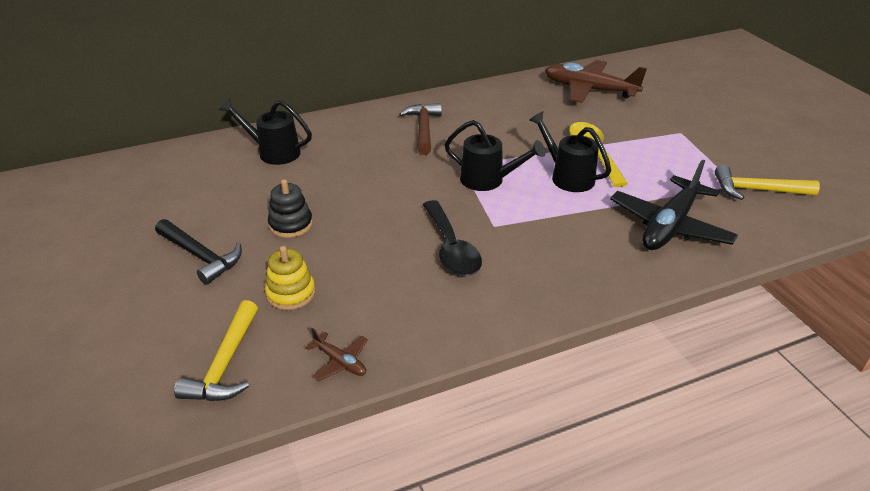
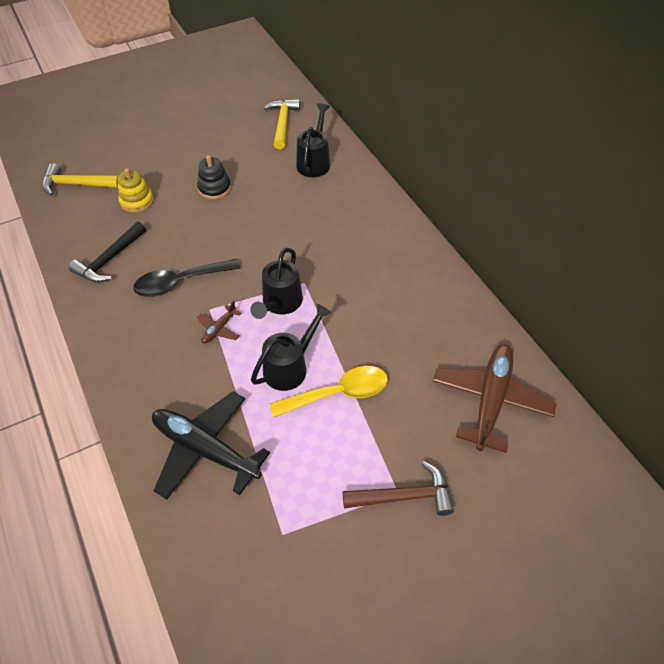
camera: 85 degrees right, 15 degrees up
(200, 256) = (180, 152): black hammer -> black hammer (110, 259)
(340, 362) = (68, 234): brown plane -> brown plane (219, 329)
(423, 129) = (367, 251): brown hammer -> brown hammer (403, 496)
(757, 190) = (271, 556): yellow hammer -> yellow hammer (282, 123)

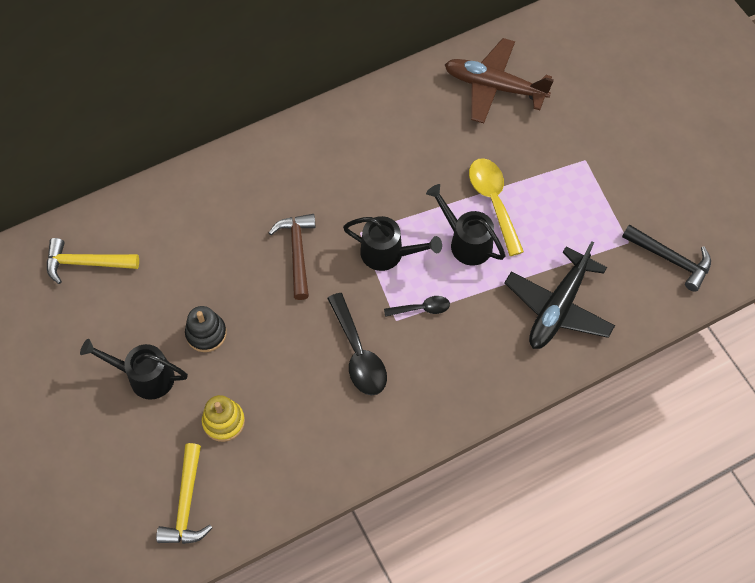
camera: 90 degrees left, 10 degrees up
(110, 259) = (322, 435): black hammer -> black hammer (670, 259)
(219, 329) = (422, 308): brown plane -> black spoon
(314, 161) = (166, 225): black watering can -> black watering can (144, 376)
(403, 496) = (588, 156): brown hammer -> brown hammer (297, 253)

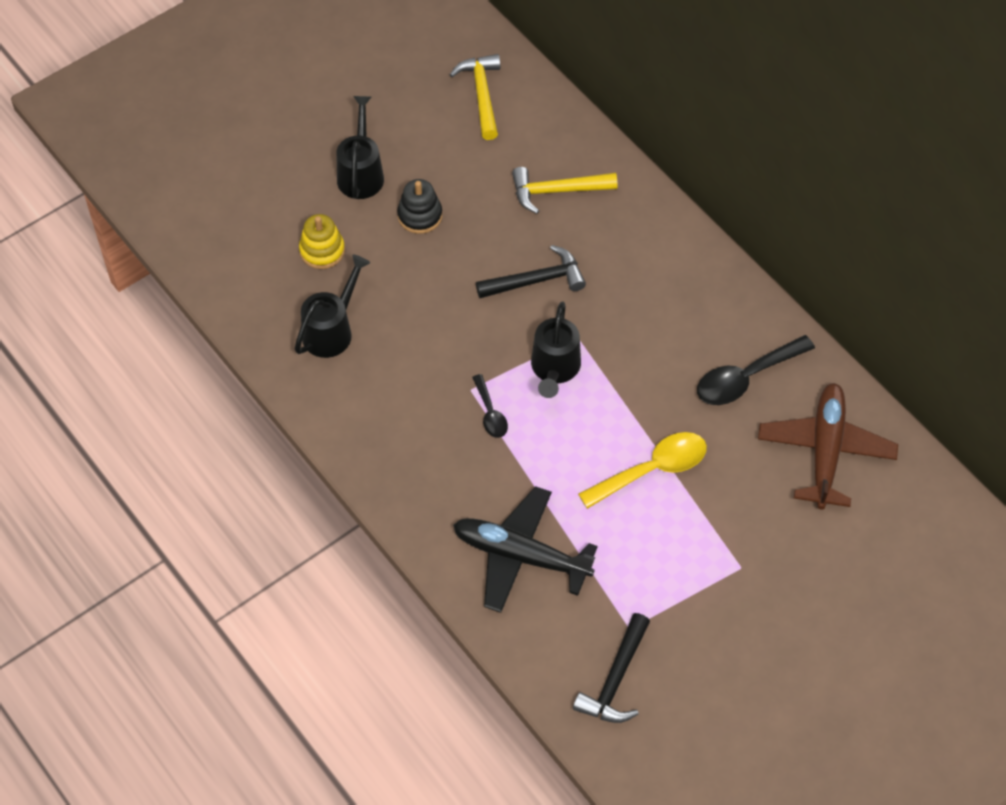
camera: 80 degrees right, 5 degrees down
(186, 503) = (230, 236): yellow hammer -> yellow hammer (557, 191)
(297, 253) = (536, 280): brown hammer -> black hammer
(358, 354) = (421, 359): black spoon -> black spoon (745, 378)
(465, 242) = (589, 447): black watering can -> black watering can (332, 330)

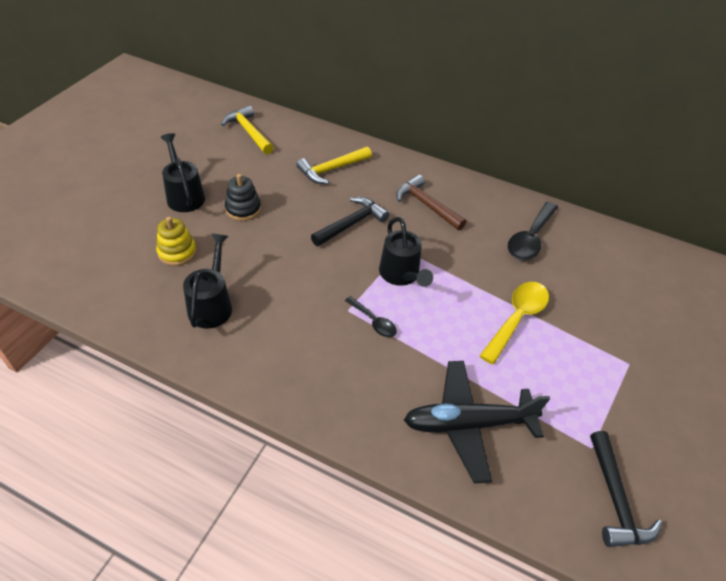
camera: 30 degrees left, 10 degrees down
(646, 286) = (426, 205): none -> brown hammer
(825, 450) = (614, 265): brown plane -> none

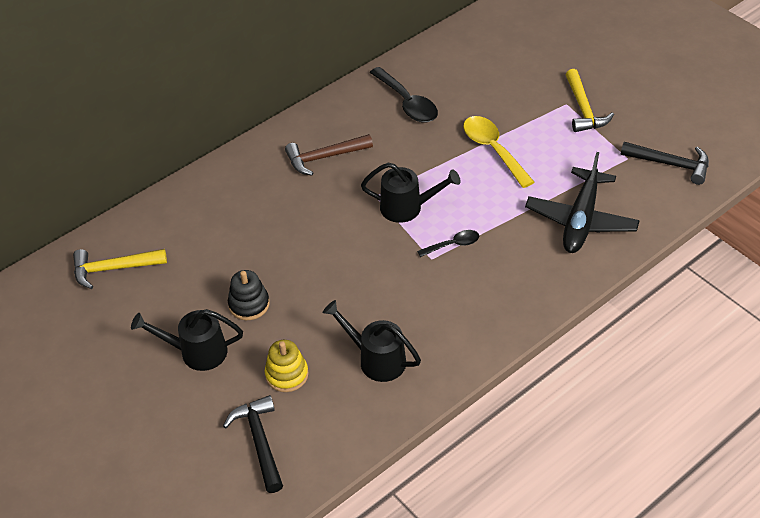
camera: 60 degrees left, 0 degrees up
(332, 169) = (227, 213): yellow hammer -> yellow hammer (583, 109)
(351, 224) = (320, 223): black hammer -> black hammer (259, 442)

